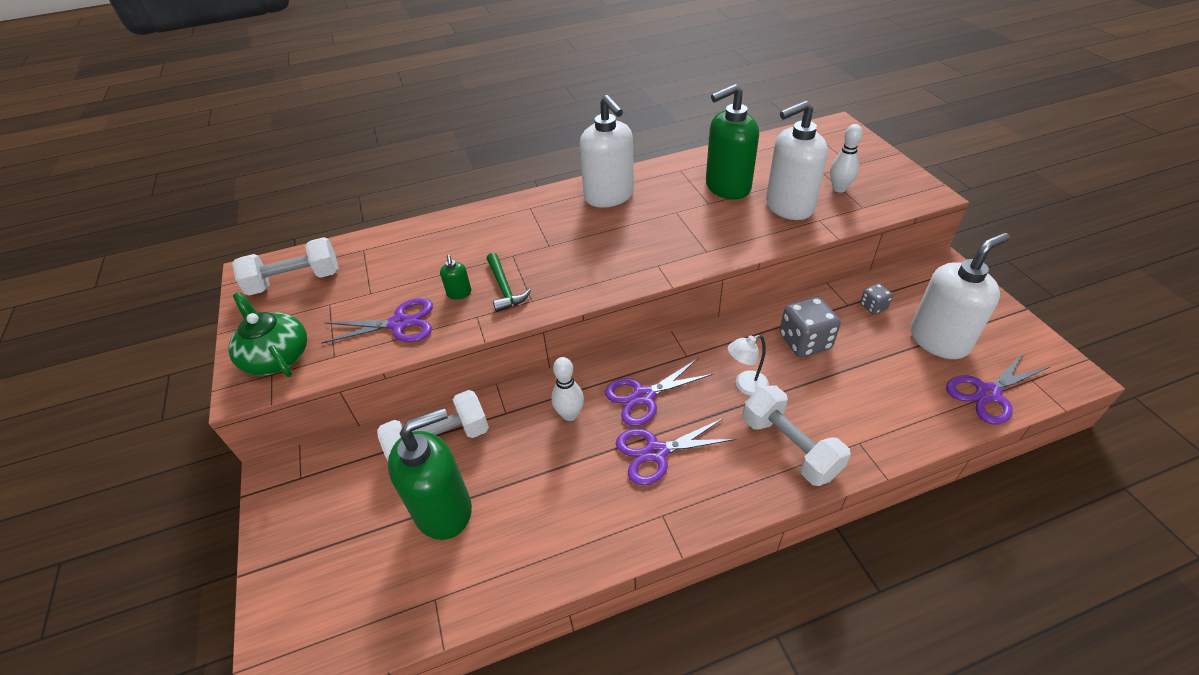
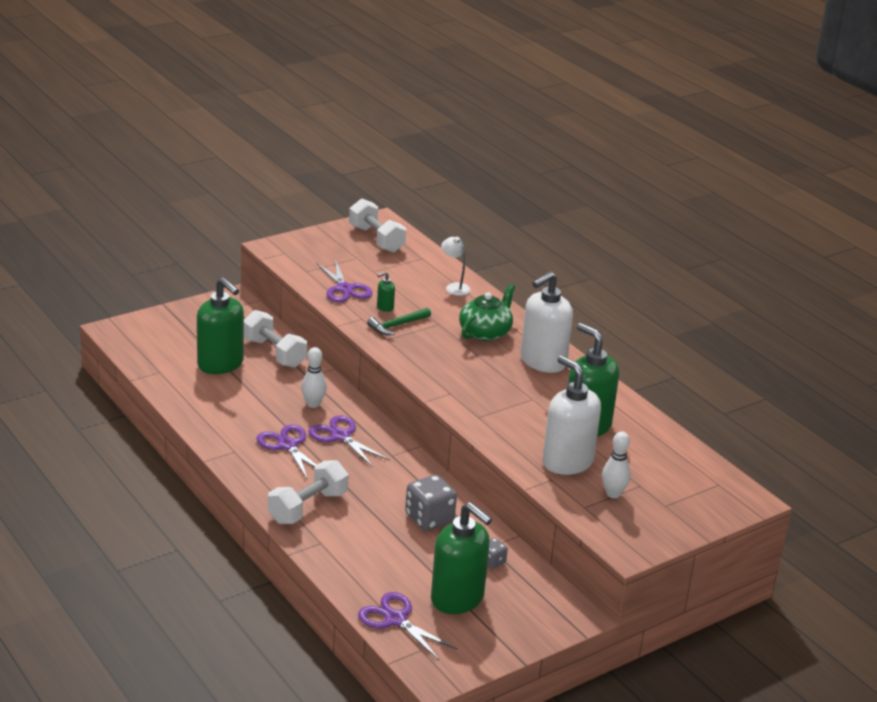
camera: 70 degrees right, 15 degrees down
(277, 357) = (300, 251): green teapot -> green teapot (485, 332)
(745, 386) = (366, 486): white lamp -> white lamp (454, 287)
(939, 340) = (457, 598): white soap dispenser -> green soap dispenser

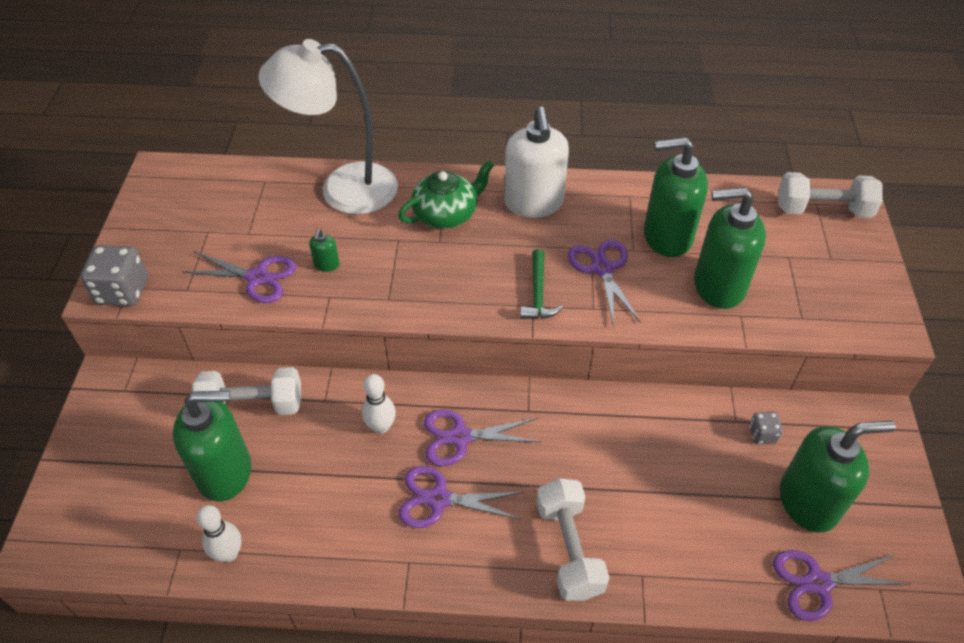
camera: 50 degrees left, 20 degrees up
(376, 239) = (190, 195): white dumbbell -> white dumbbell (822, 210)
(397, 325) = (371, 275): green hammer -> green hammer (538, 293)
(429, 518) = (659, 444): grey dice -> grey dice (122, 291)
(454, 287) = (343, 189): white lamp -> white lamp, size x2.47
(485, 332) = (446, 214): green teapot -> green teapot turned 75 degrees clockwise
(519, 409) = (602, 268): none -> purple scissors
(567, 462) = (718, 286): white soap dispenser -> green soap dispenser
(613, 494) = (792, 284): white bowling pin -> white bowling pin (229, 553)

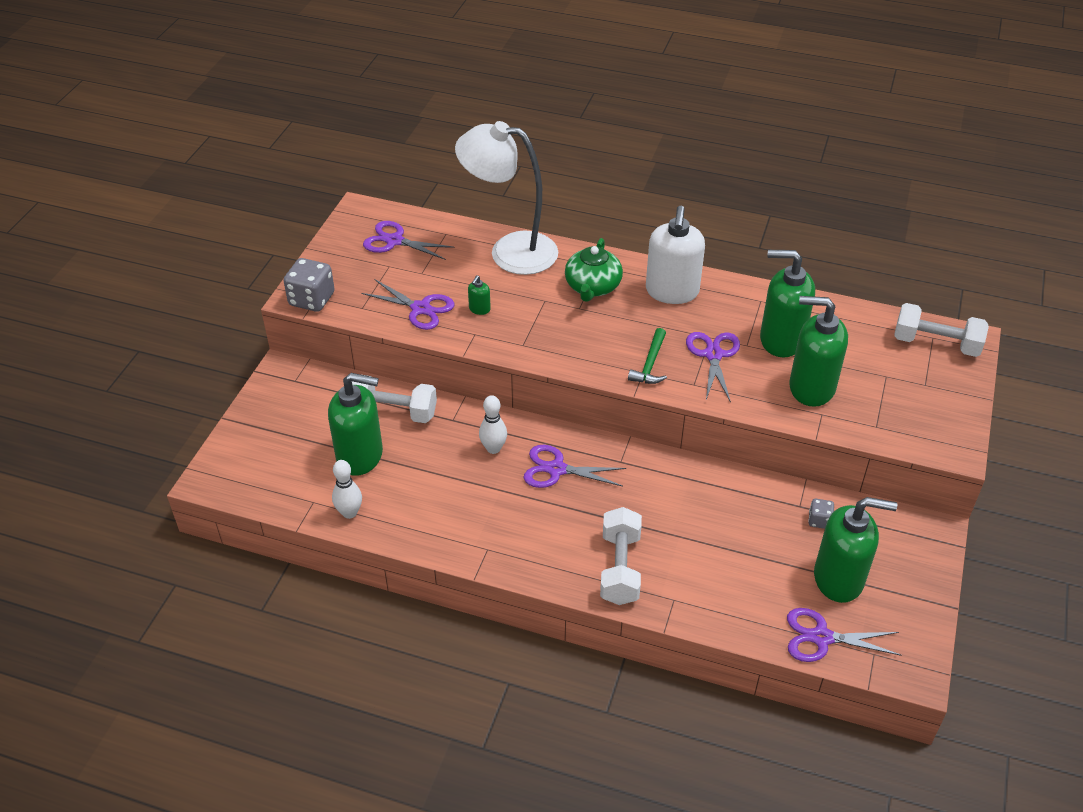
camera: 15 degrees right, 5 degrees down
(439, 499) = (525, 510): purple scissors -> purple scissors (395, 241)
(446, 214) = (592, 287): green teapot -> green teapot turned 120 degrees clockwise

